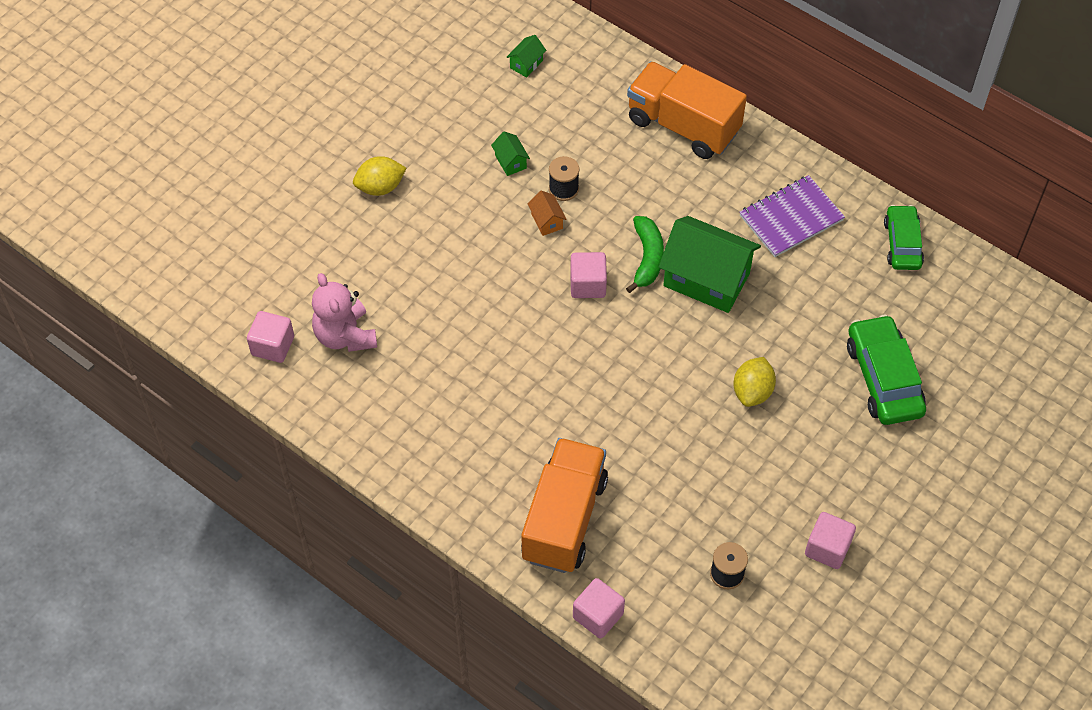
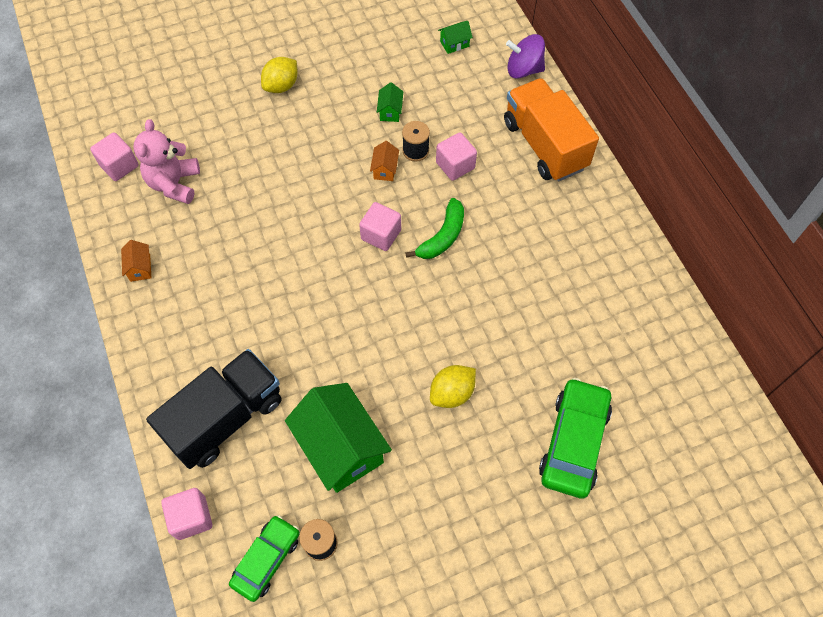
camera: 30 degrees right, 5 degrees up
(375, 431) = (140, 268): none -> orange house
(380, 187) = (281, 86): yellow lemon -> yellow lemon turned 60 degrees counterclockwise
(564, 519) = (225, 418): orange truck -> black truck
(613, 60) = (523, 70): none -> purple spinning top
(706, 279) = (478, 278): green house -> green house (341, 447)
(791, 218) = (584, 261): purple notebook -> none
(827, 548) = (421, 571): pink cube -> pink cube (455, 165)
(902, 243) = (668, 331): green car -> green car (266, 559)

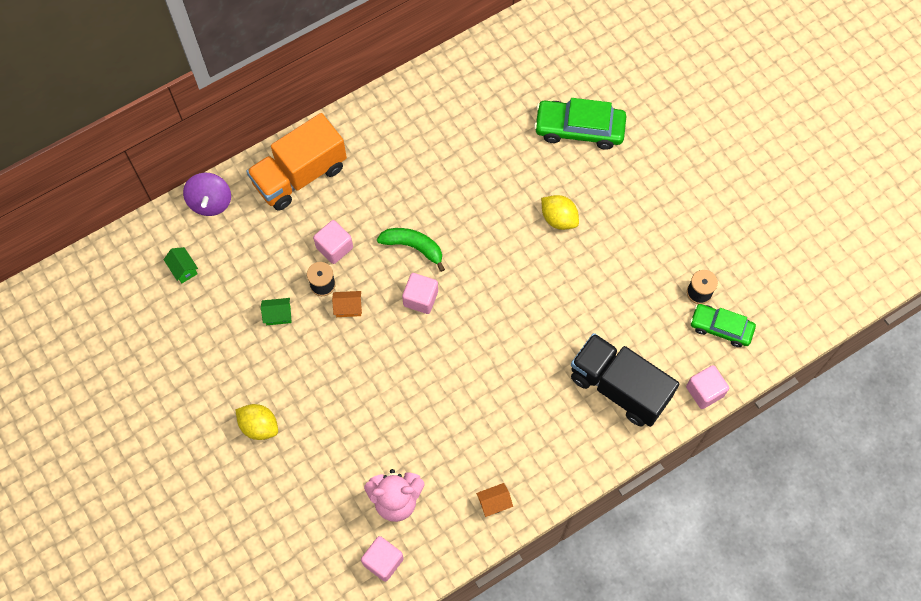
camera: 100 degrees left, 5 degrees up
(341, 447) = (622, 292): green house -> none

